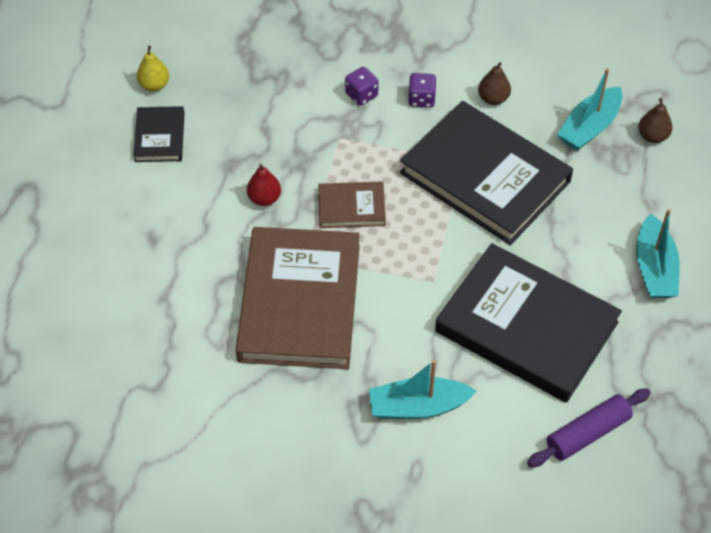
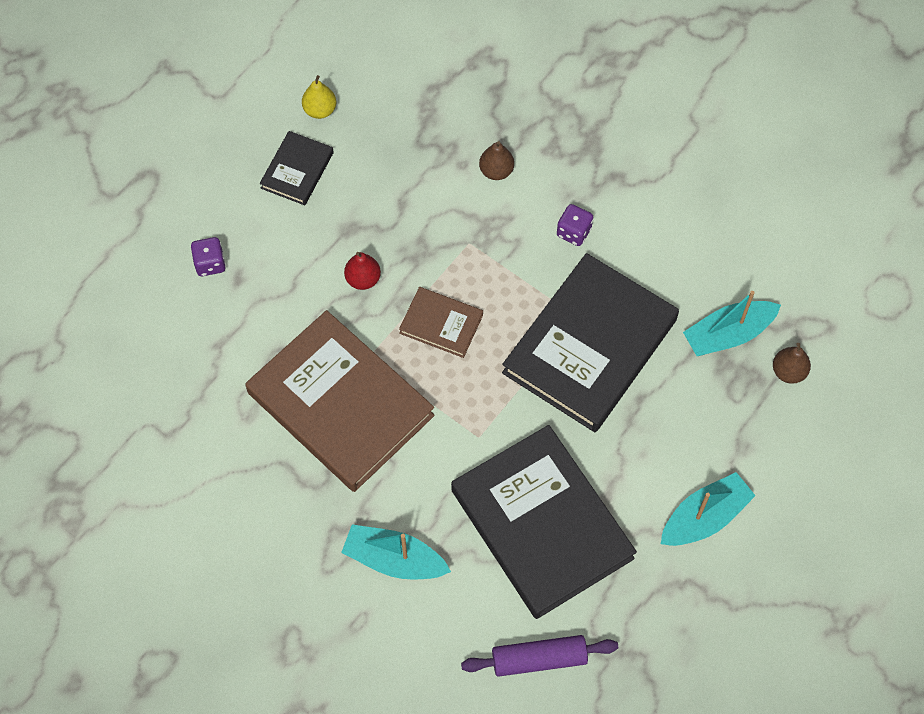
camera: 25 degrees right, 10 degrees up
(300, 302) = (340, 404): brown book -> brown book turned 75 degrees counterclockwise
(361, 95) = (516, 203): purple dice -> purple dice (210, 263)
(484, 177) = (589, 346): black book -> black book turned 60 degrees clockwise
(493, 98) = (647, 261): brown pear -> brown pear (496, 171)
(654, 268) = (704, 517): turquoise boat -> turquoise boat turned 150 degrees counterclockwise

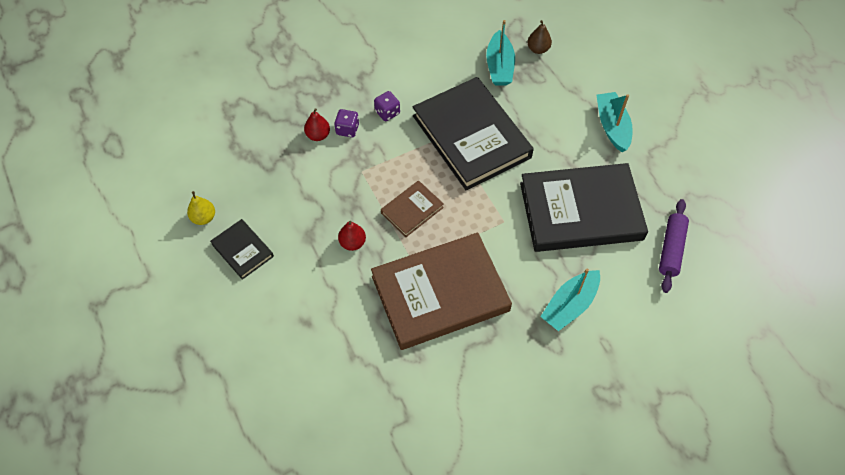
camera: 65 degrees left, 5 degrees down
(210, 263) = (283, 336): purple dice -> purple dice (347, 129)
(496, 171) = (318, 135): brown pear -> red pear

